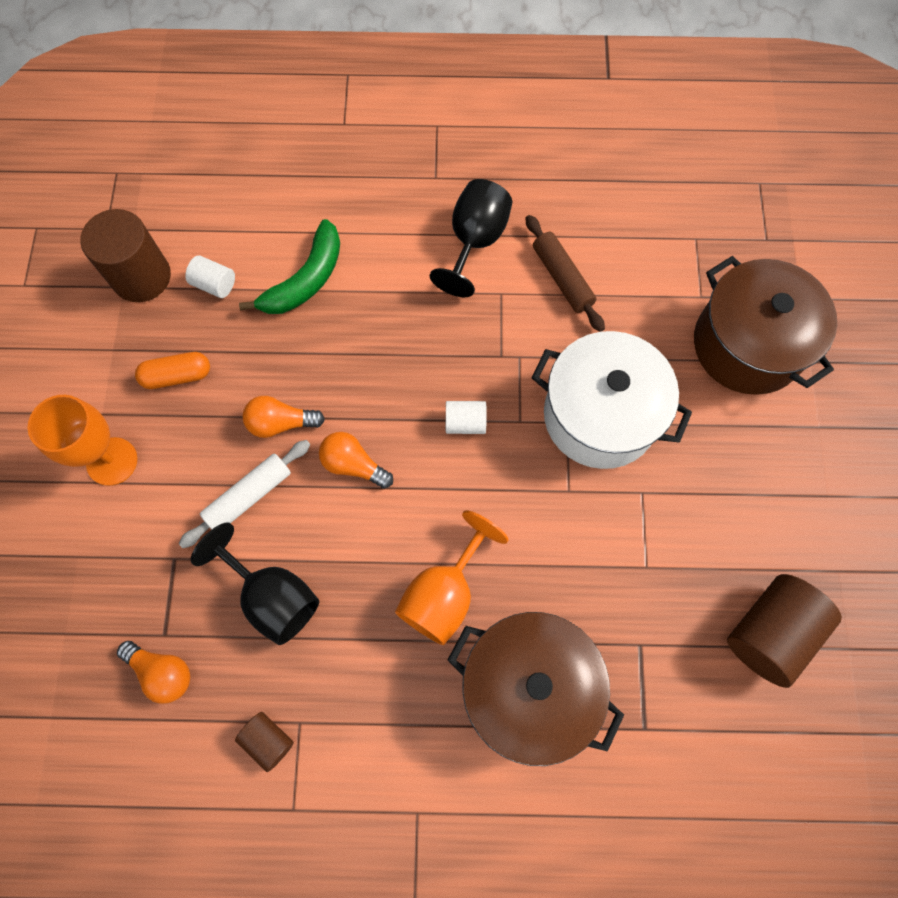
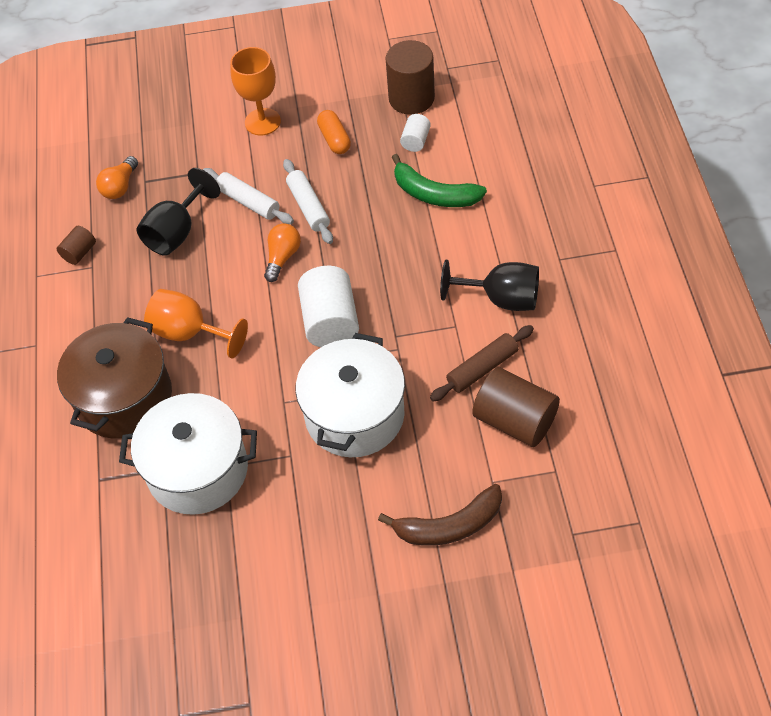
camera: 85 degrees right, 15 degrees down
(281, 423) = (308, 207): orange light bulb -> white rolling pin
(465, 423) = (330, 321): white cylinder -> white cylinder, size x1.96
(647, 602) = (198, 470): none -> white pot
(747, 345) = (449, 525): brown pot -> brown banana
(769, 633) = (181, 564): brown cylinder -> brown cylinder (515, 420)

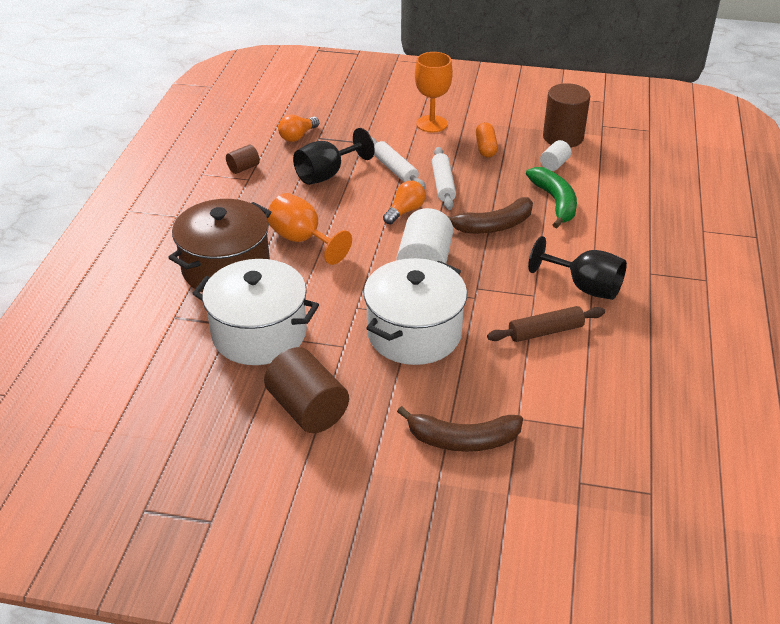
camera: 15 degrees right, 15 degrees down
(382, 247) = (493, 226): none -> brown banana
(434, 194) = (555, 202): green banana -> green banana turned 150 degrees counterclockwise
(515, 420) = (559, 378): brown cylinder -> brown cylinder (308, 409)

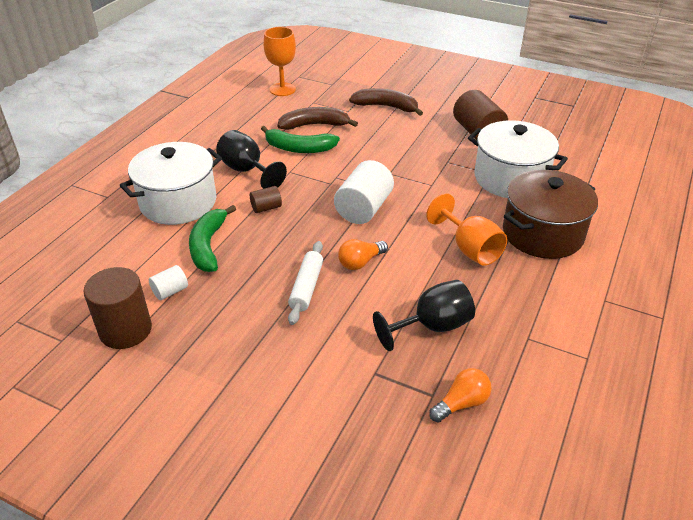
camera: 165 degrees left, 0 degrees up
(243, 168) = (535, 357): brown cylinder -> brown cylinder (266, 208)
(395, 169) = (351, 318): white rolling pin -> none
(414, 333) = (393, 161): white pot -> white pot (178, 202)
(431, 124) = (271, 390): orange goblet -> orange goblet (282, 89)
(486, 148) = (228, 331): orange capsule -> none
(493, 226) = (284, 232): brown banana -> brown banana (314, 125)
(545, 331) = (299, 148): brown rolling pin -> green banana

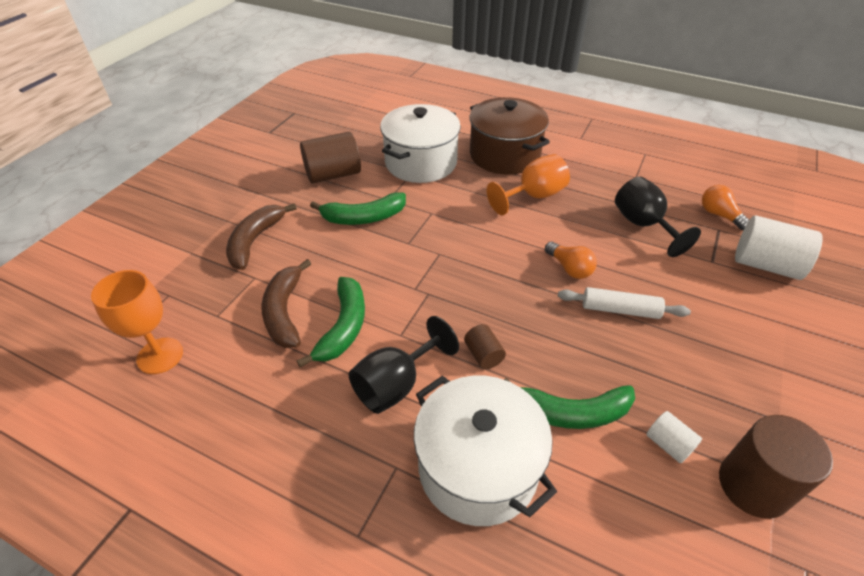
camera: 90 degrees left, 5 degrees up
(364, 209) = (478, 265): white cylinder -> white cylinder (765, 265)
(420, 150) = (364, 217): none -> green banana

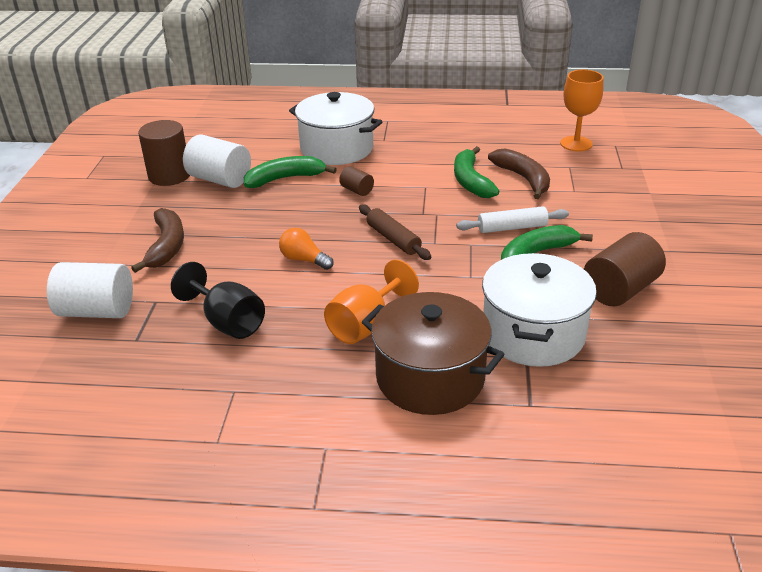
camera: 160 degrees right, 10 degrees down
(255, 241) = (610, 212): brown banana -> brown banana (166, 246)
(396, 385) = (408, 165): black goblet -> none
(475, 268) = (393, 239): none -> brown rolling pin
(620, 310) = (253, 239): white rolling pin -> white rolling pin (512, 228)
(668, 444) = (220, 179): white cylinder -> white cylinder, size x1.96
(719, 215) = (129, 359): orange light bulb -> none

